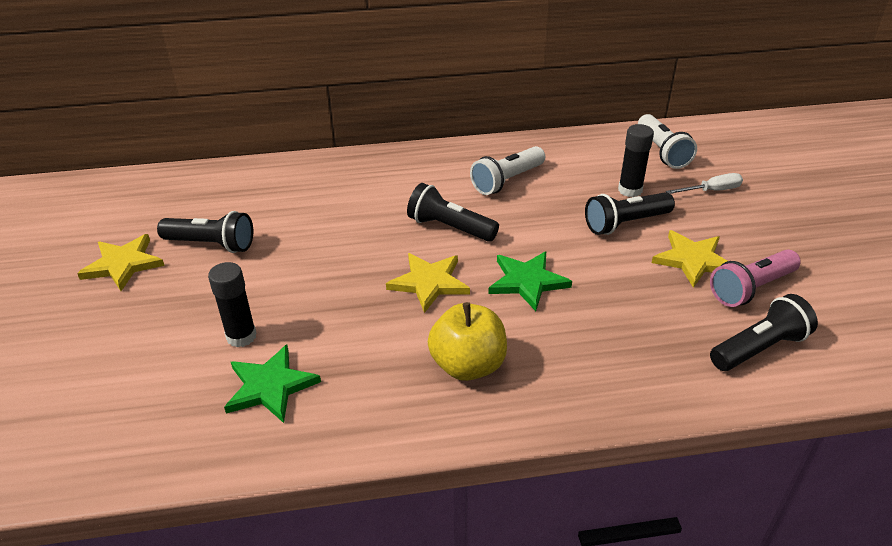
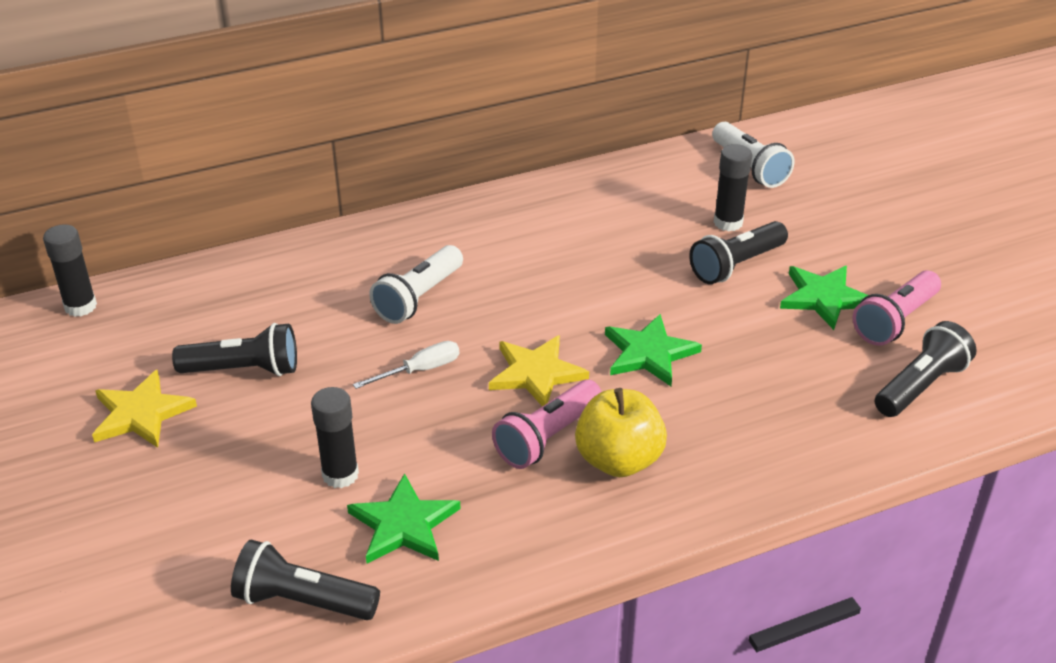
camera: 15 degrees left, 0 degrees up
(125, 183) = (80, 306): none -> black glue stick
(416, 336) = (547, 437): none -> pink flashlight
(449, 227) = (533, 302): black flashlight -> black flashlight (302, 600)
(507, 181) = (578, 231): white flashlight -> white flashlight (418, 298)
(693, 260) = (824, 298): yellow star -> green star
(711, 191) = (820, 210): white screwdriver -> white screwdriver (420, 370)

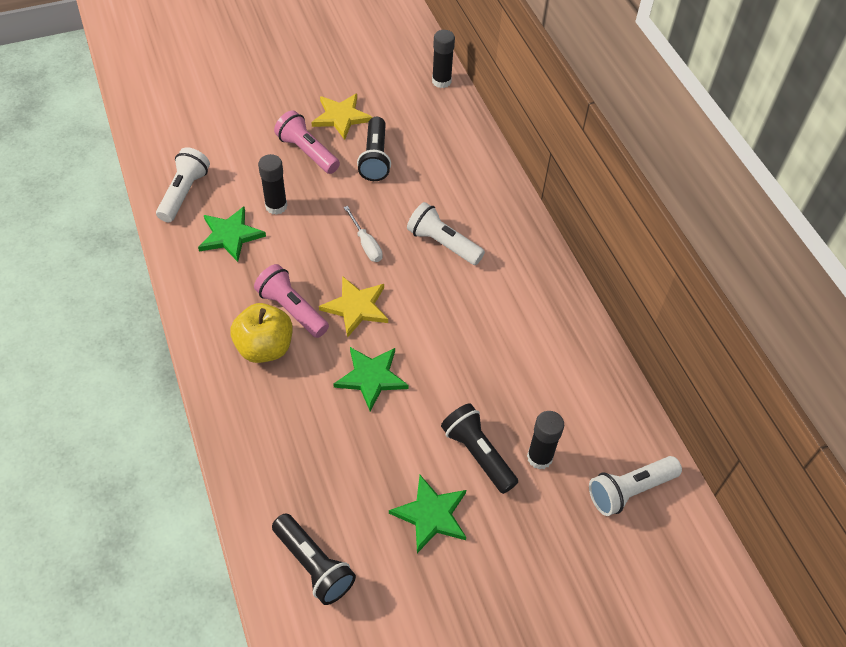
camera: 90 degrees right, 15 degrees up
(302, 600) = (184, 193): black flashlight -> white flashlight
(895, 321) = (397, 566): pink flashlight -> pink flashlight (307, 152)

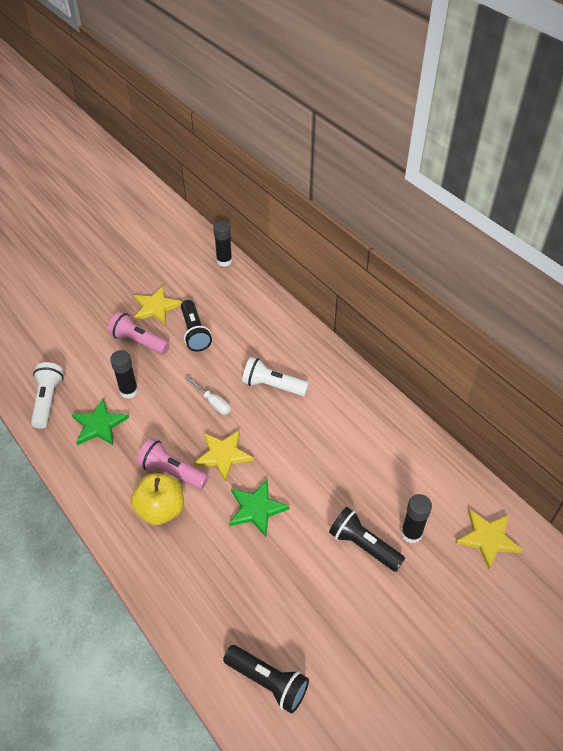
camera: 15 degrees left, 5 degrees down
(431, 515) = (346, 607): green star -> none
(629, 490) = (488, 538): white flashlight -> yellow star

